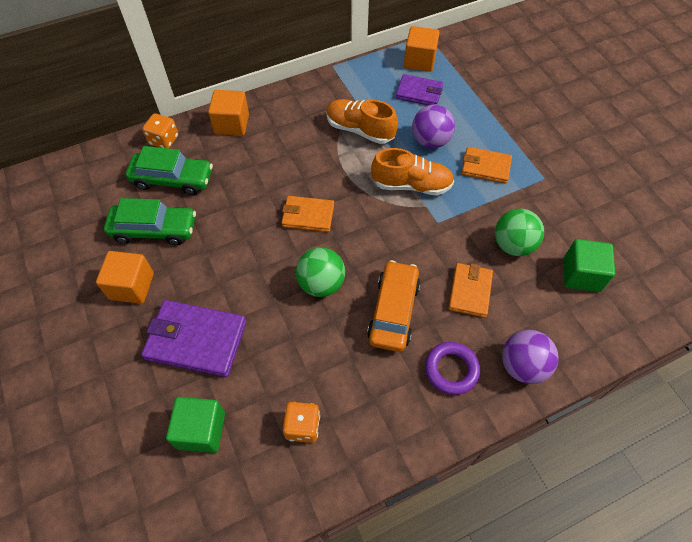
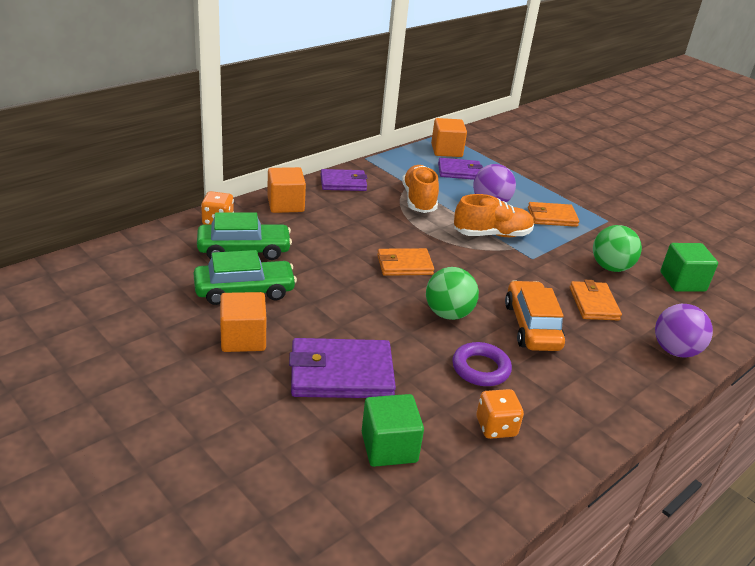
camera: 20 degrees left, 25 degrees down
(297, 99) = (343, 183): none -> purple wallet
(360, 130) = (419, 200): orange shoe -> orange shoe turned 75 degrees clockwise
(451, 370) = (613, 362): purple ring -> purple ring (480, 368)

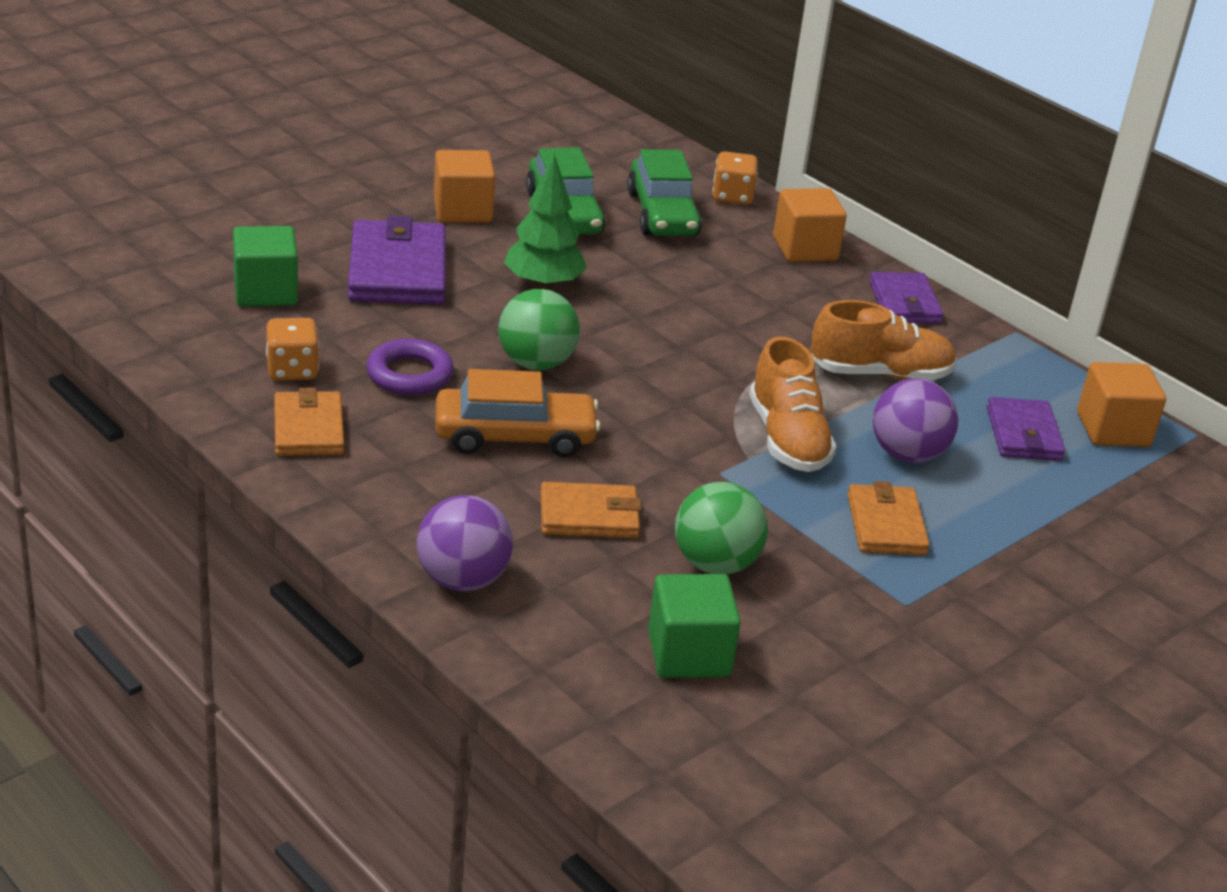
camera: 90 degrees right, 0 degrees up
(348, 305) = (543, 284): none -> green tree
(404, 265) = (660, 339): orange wallet -> orange wallet (308, 429)

